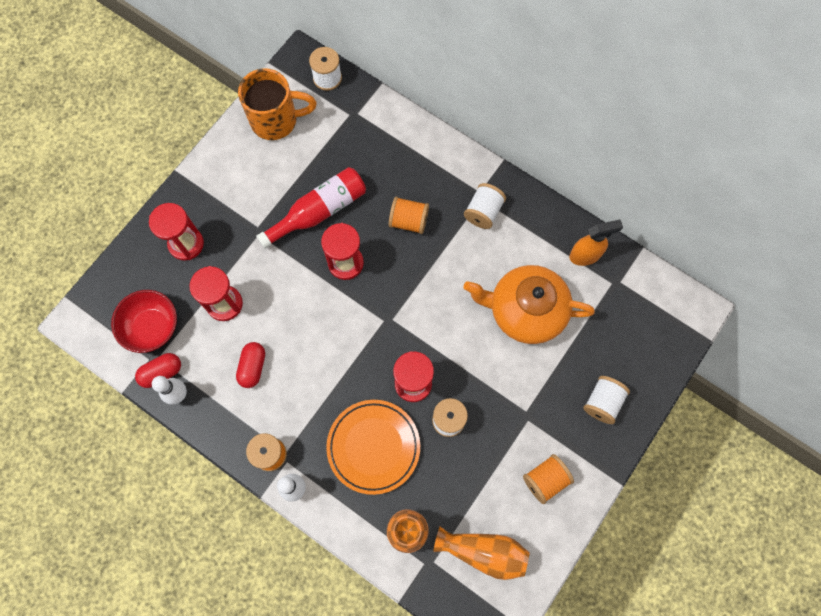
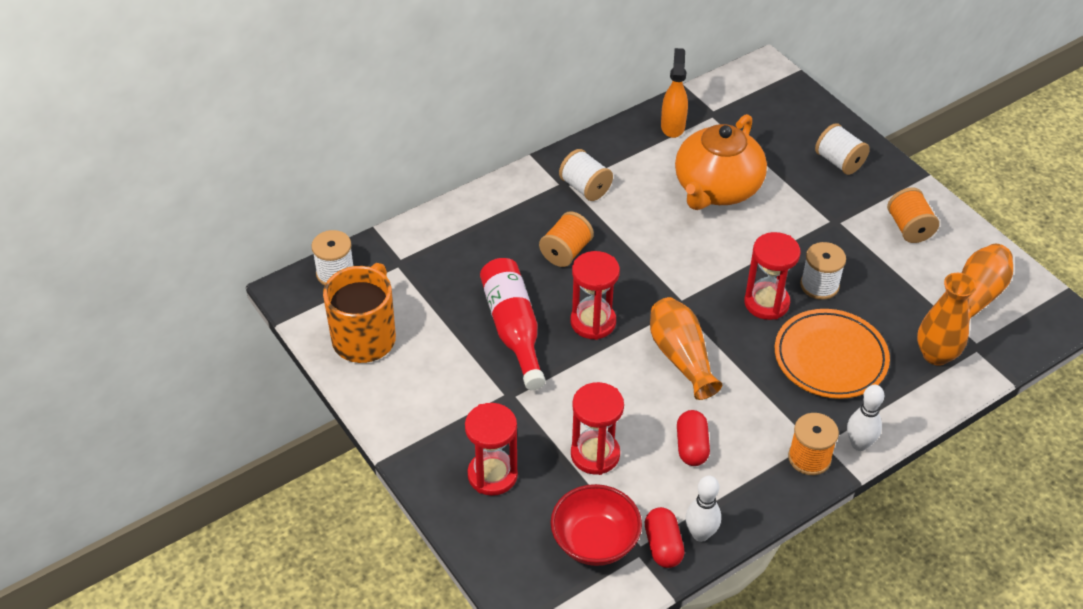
camera: 70 degrees left, 25 degrees down
(253, 367) = (691, 447): red capsule -> red capsule turned 60 degrees clockwise
(334, 335) = (681, 357): none -> orange vase

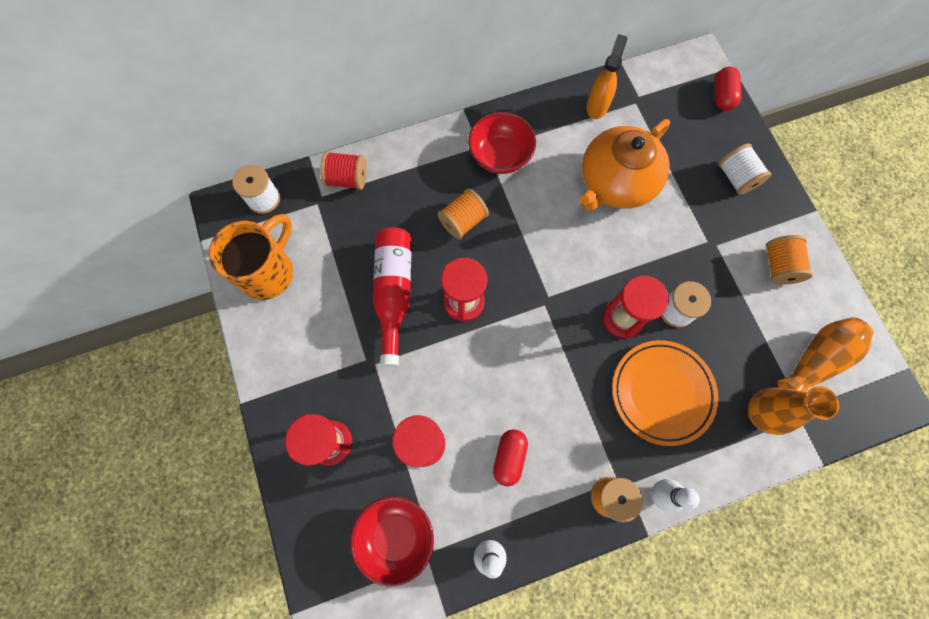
camera: 15 degrees right, 25 degrees up
(424, 238) = (347, 179): none -> red spool
(585, 188) = (500, 156): white spool -> red bowl
(663, 546) = (452, 557): red capsule -> red capsule (722, 96)
(681, 357) = (529, 358): orange vase -> none

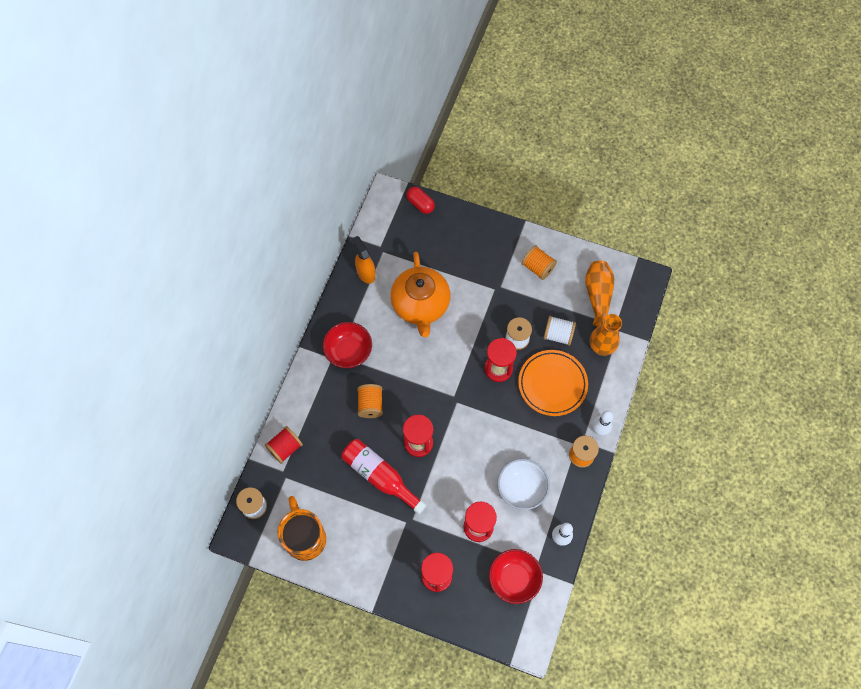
camera: 50 degrees left, 5 degrees down
(509, 457) = (521, 488): red capsule -> white bowl
(736, 178) = (473, 242): white spool -> white spool (558, 335)

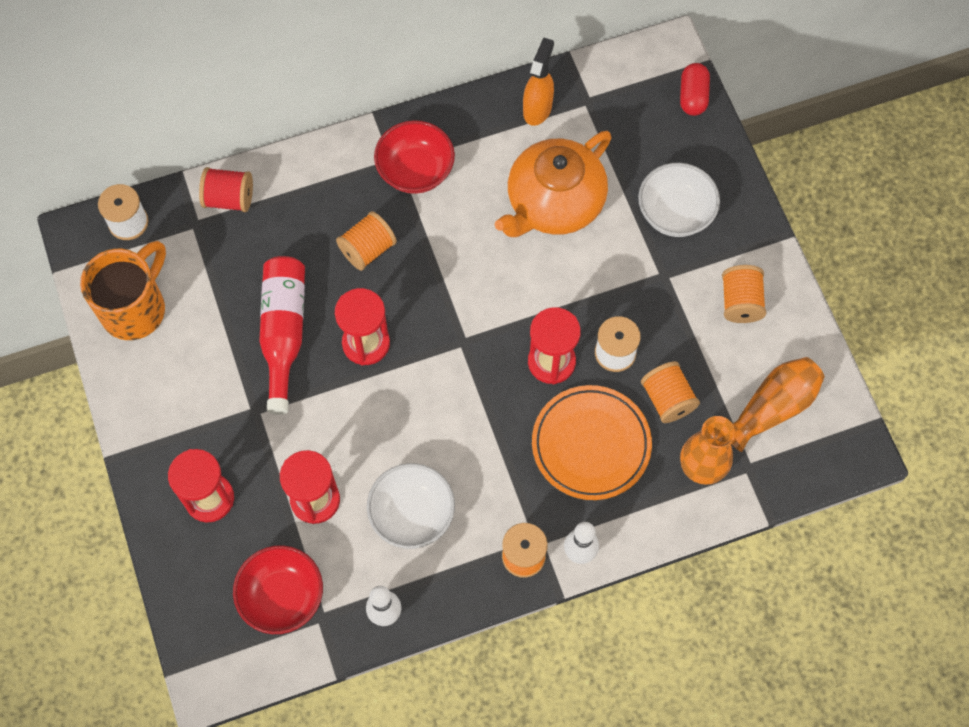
camera: 50 degrees right, 0 degrees up
(471, 258) = (675, 213): none -> white bowl
(558, 335) = (667, 399): white spool -> orange spool

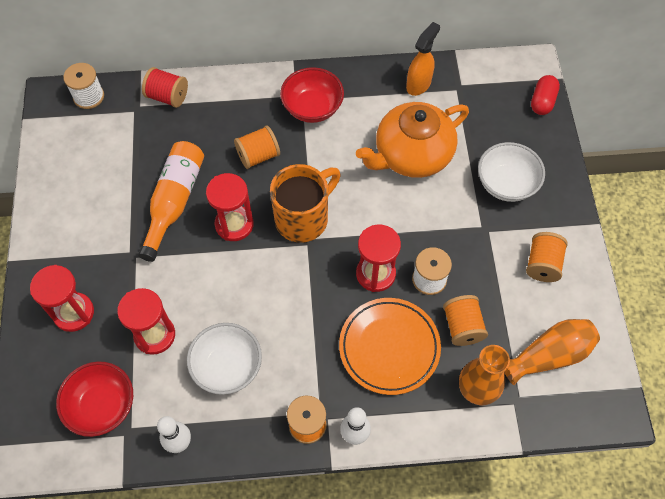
camera: 15 degrees right, 5 degrees down
(135, 308) = (71, 158): orange mug -> orange mug (303, 218)
(283, 333) = (174, 202): red bottle -> orange bottle

